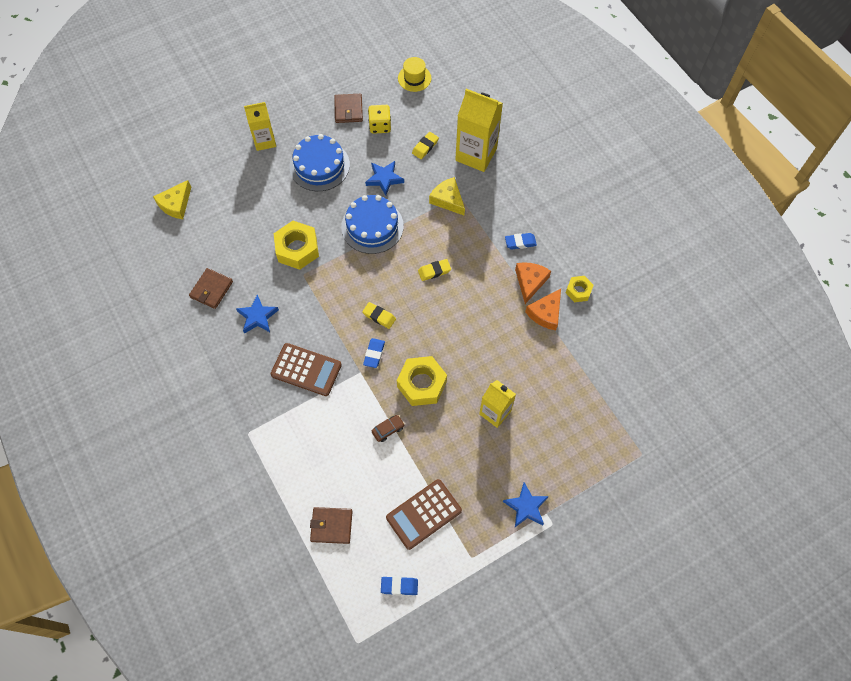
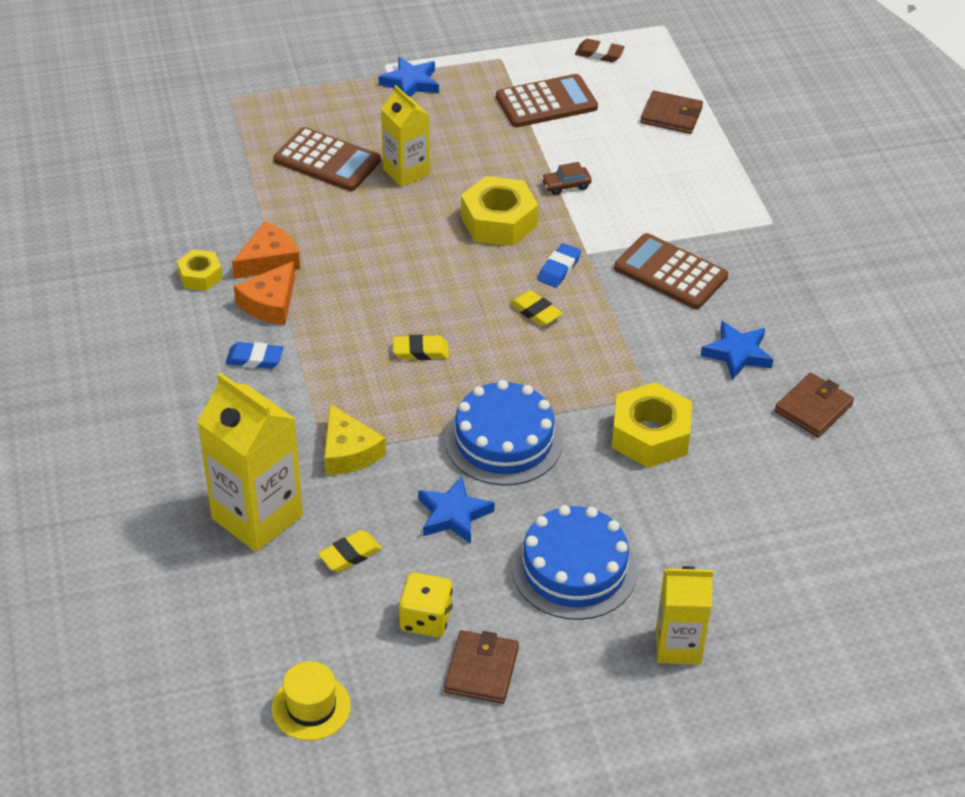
camera: 165 degrees left, 20 degrees down
(176, 204) = (875, 562): yellow cheese -> none
(399, 586) = (599, 54): blue eraser -> brown eraser
(549, 408) = (327, 160): none -> brown calculator

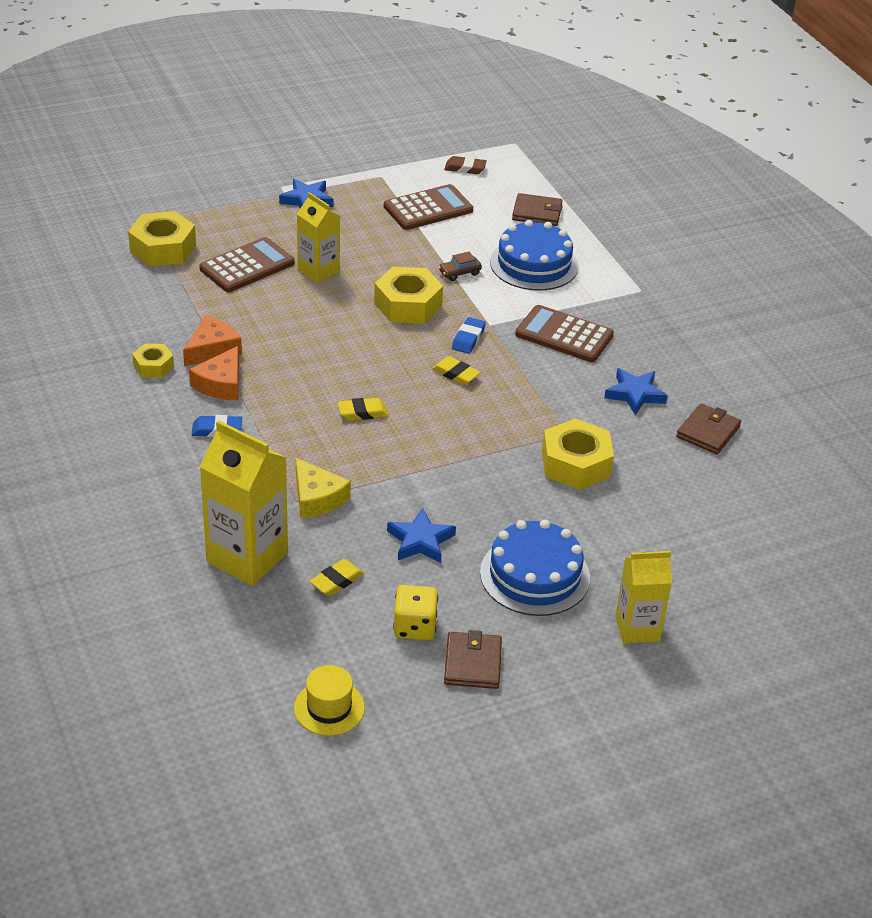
camera: 10 degrees left, 5 degrees down
(238, 132) = (163, 248): none -> yellow nut
(327, 160) = (247, 266): brown calculator -> brown calculator turned 60 degrees counterclockwise
(504, 440) = (451, 478): blue cake -> blue cake (534, 264)

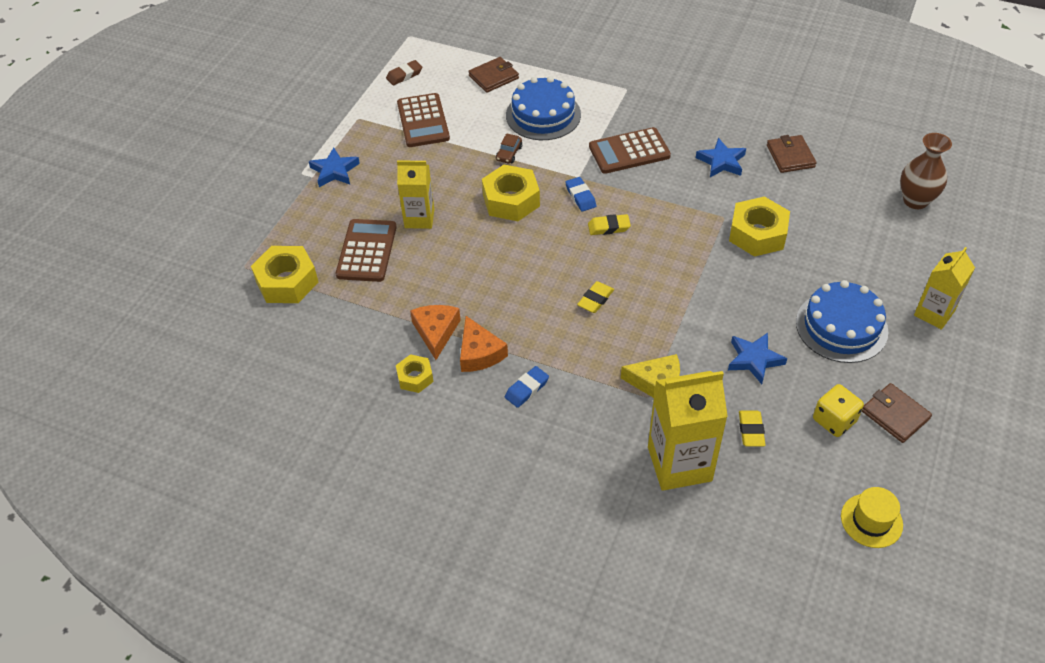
camera: 40 degrees left, 10 degrees up
(428, 208) = (423, 121): brown calculator -> brown calculator turned 150 degrees clockwise
(773, 543) = (915, 200): none -> brown vase

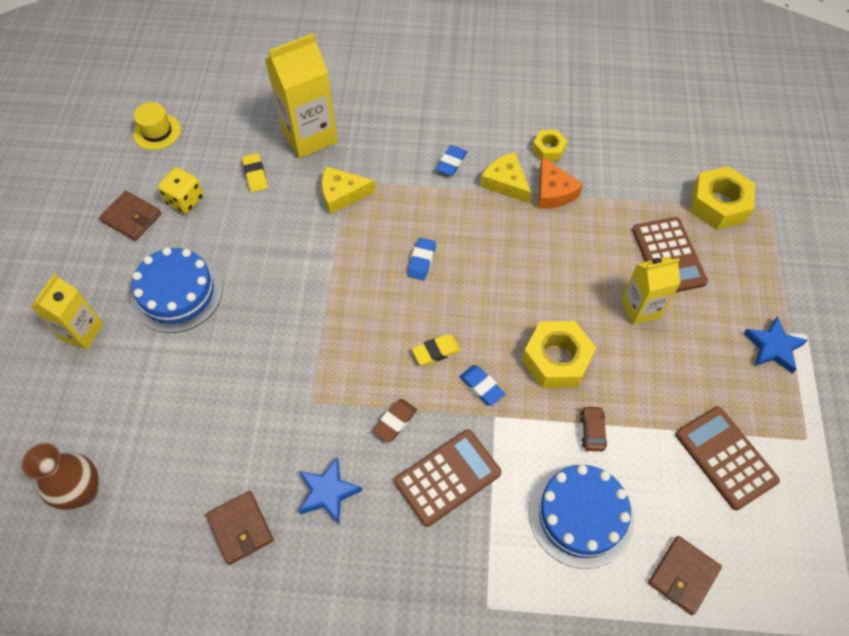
camera: 160 degrees right, 10 degrees up
(404, 75) = (805, 541): brown eraser -> brown eraser (395, 422)
(479, 353) = (505, 183): orange cheese -> yellow cheese
(595, 299) = (421, 261): yellow eraser -> blue eraser
(754, 359) = (259, 238): blue star -> none
(757, 234) = (270, 387): yellow nut -> none

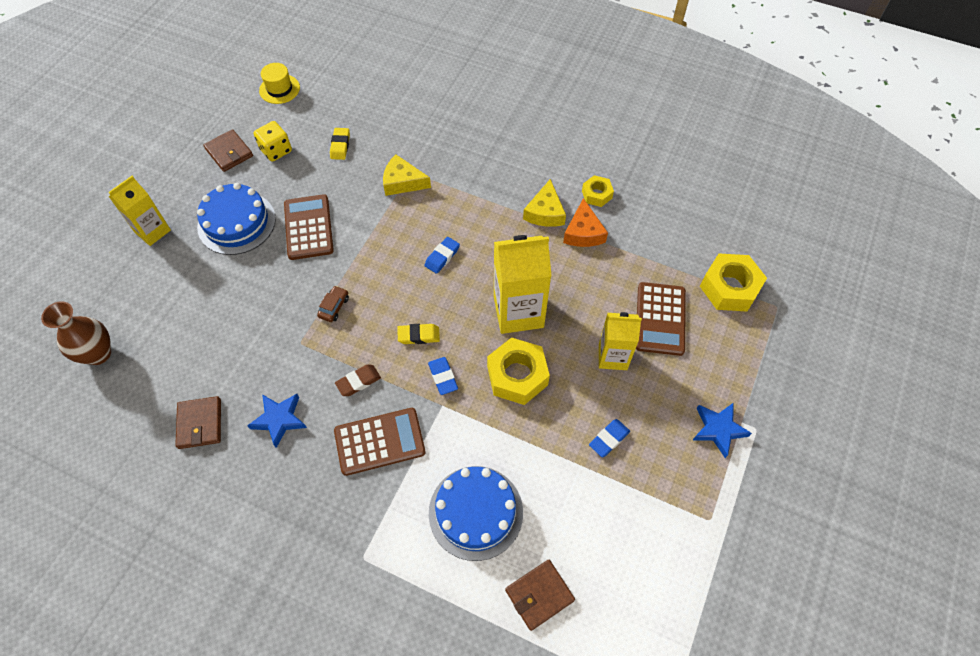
camera: 20 degrees right, 0 degrees up
(309, 136) = (398, 126): yellow carton -> yellow carton (518, 312)
(451, 163) = (506, 182): blue eraser -> blue eraser (609, 439)
(505, 183) = (545, 212): yellow cheese -> yellow cheese turned 150 degrees counterclockwise
(592, 431) = (519, 446): brown car -> brown car (334, 307)
(725, 457) = (626, 509): brown calculator -> brown calculator (308, 227)

